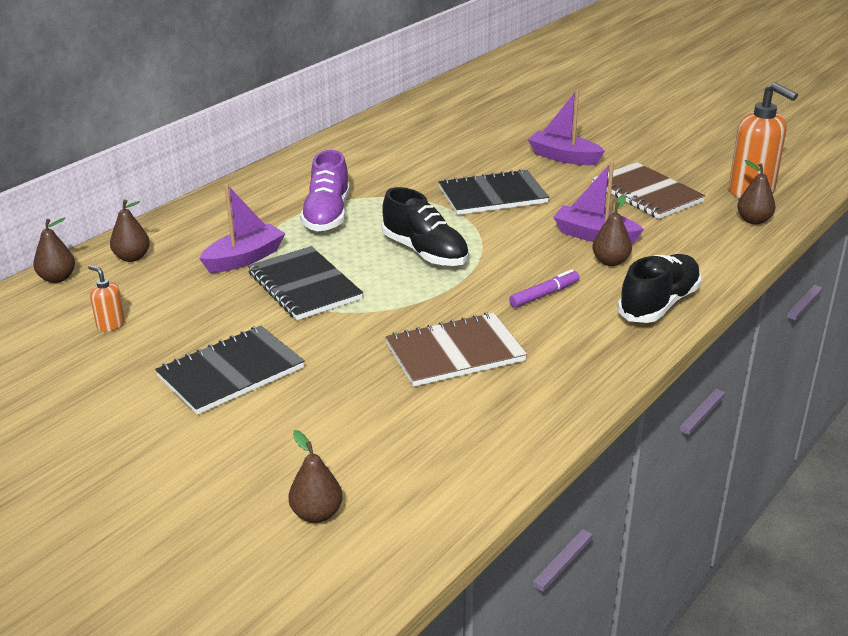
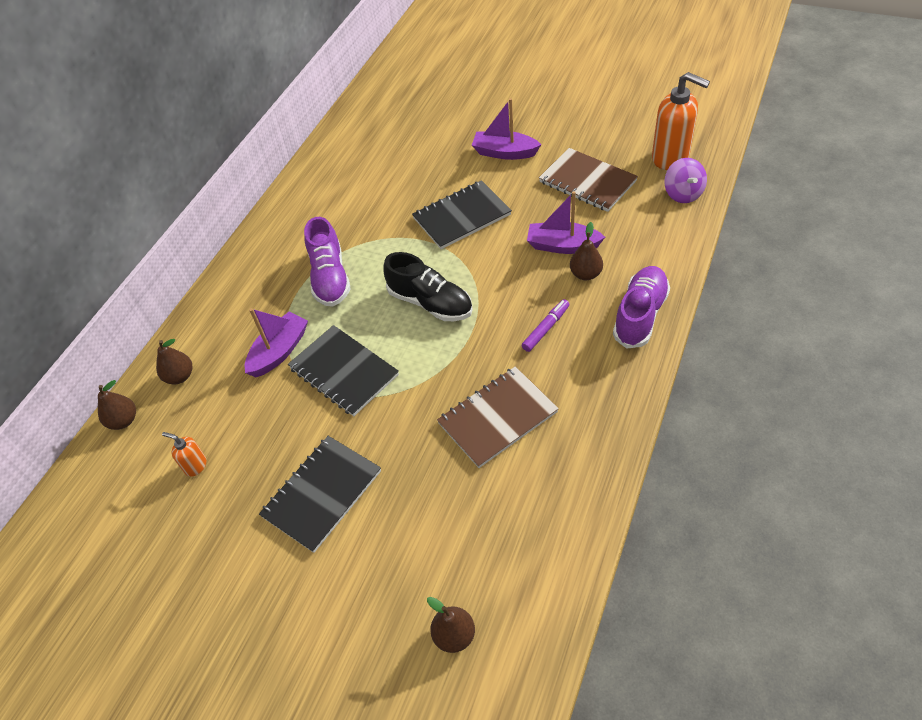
camera: 10 degrees left, 20 degrees up
(659, 304) = (640, 315): black shoe -> purple shoe
(753, 220) = (683, 194): brown pear -> purple spinning top

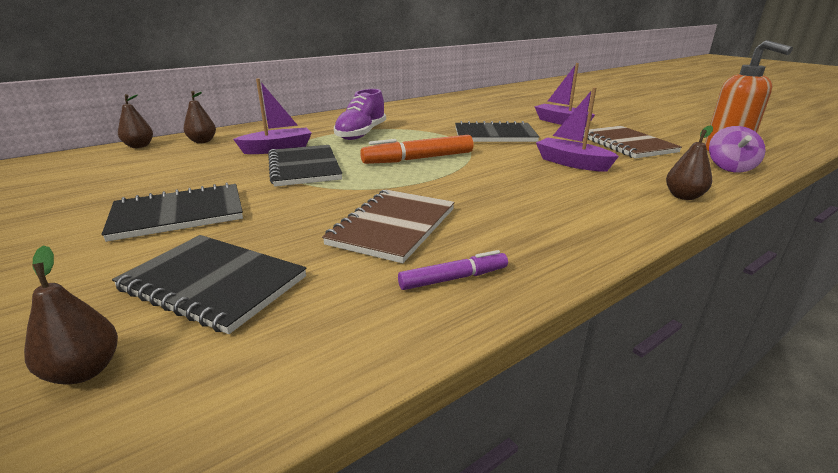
camera: 25 degrees right, 25 degrees down
(195, 466) = (134, 173): orange soap dispenser -> none
(430, 303) = (418, 159): black shoe -> orange marker
(442, 541) = (213, 284): none -> black notebook
(497, 418) = (393, 226): brown notebook -> brown notebook turned 60 degrees counterclockwise
(546, 328) = (507, 195): purple marker -> purple marker (453, 278)
(585, 274) = (581, 180): brown pear -> brown pear (683, 196)
(640, 315) = (625, 215): purple shoe -> none

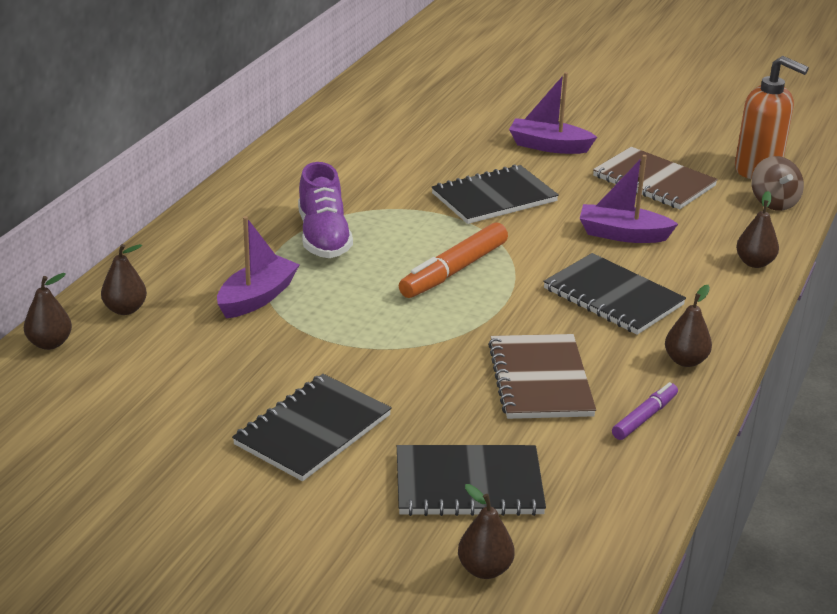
camera: 30 degrees left, 5 degrees up
(304, 167) = (341, 323): black notebook -> black notebook (613, 297)
(548, 245) = (685, 361): none -> brown pear
(730, 167) = (773, 202): purple spinning top -> brown spinning top

